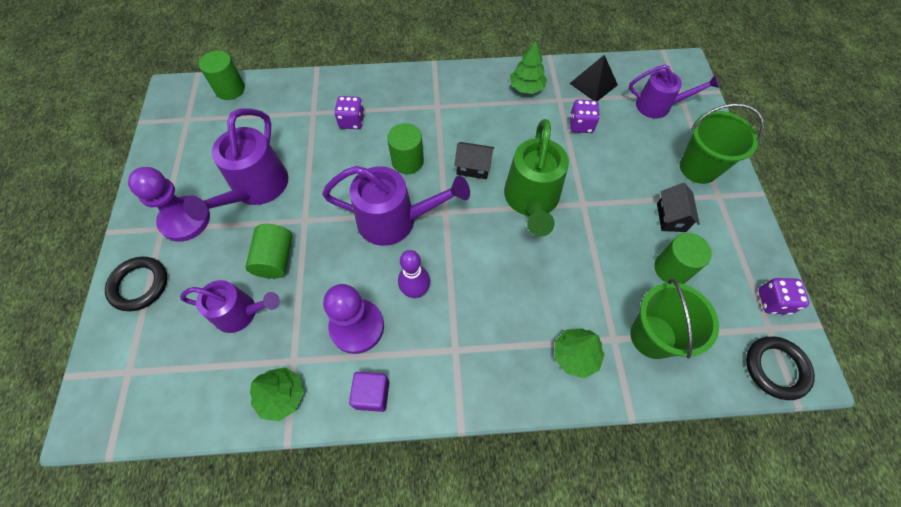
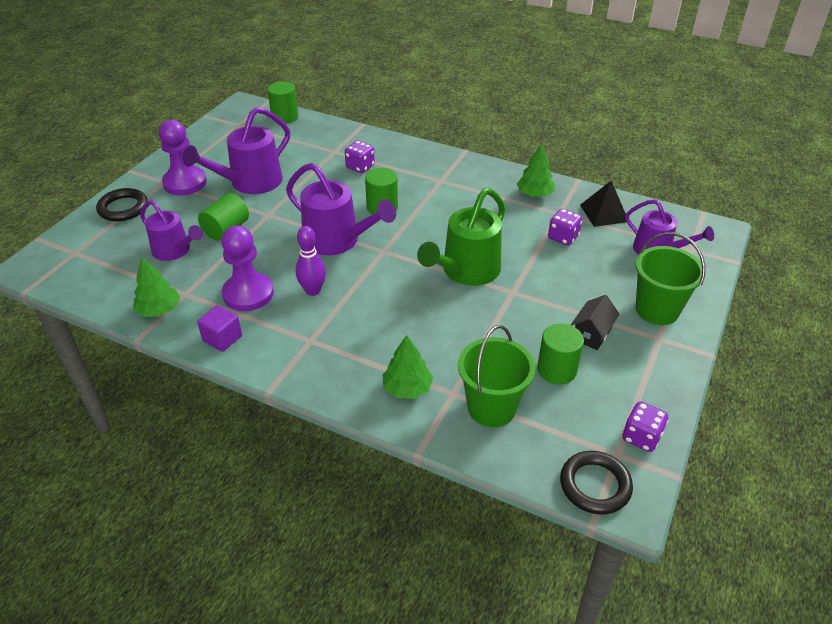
camera: 30 degrees right, 20 degrees down
(473, 167) = (434, 231): black house -> none

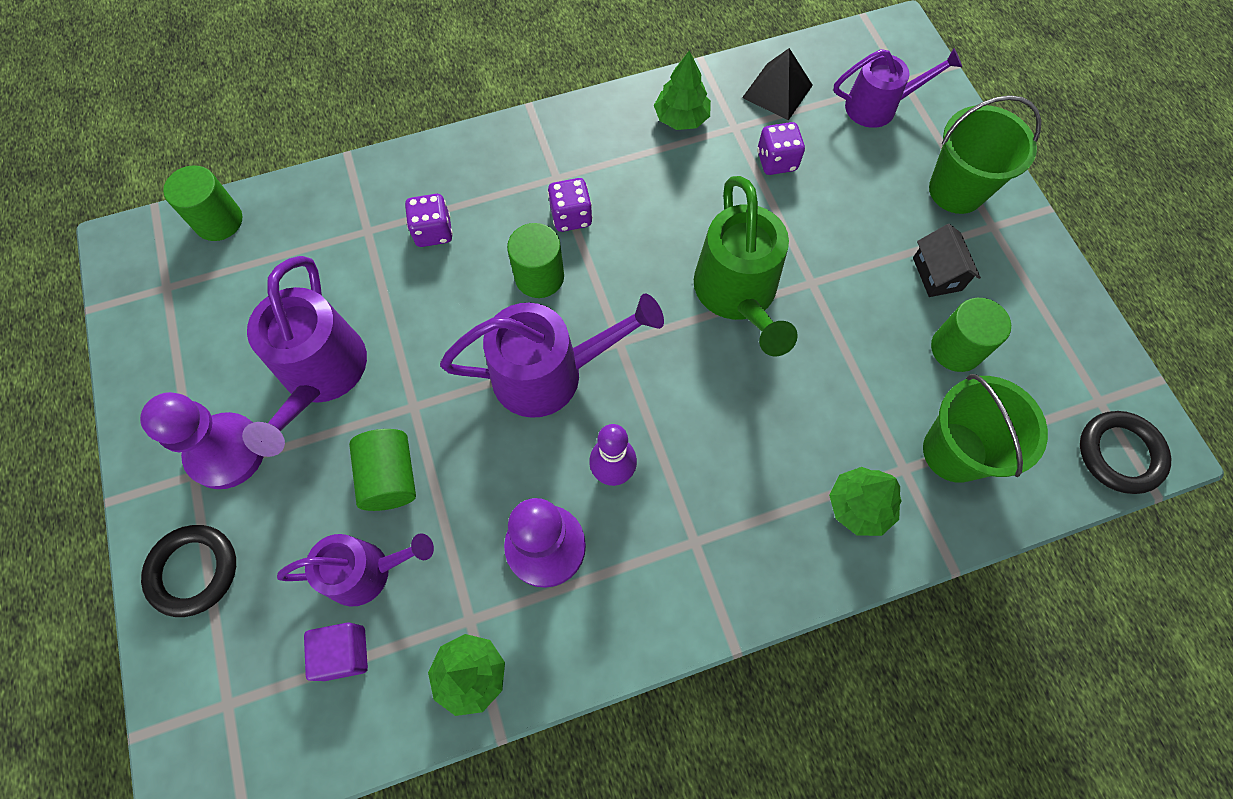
camera: 45 degrees left, 25 degrees up
(222, 338) = (598, 636): purple cube -> purple cube (344, 653)
(641, 437) = (1096, 362): purple dice -> purple dice (571, 216)

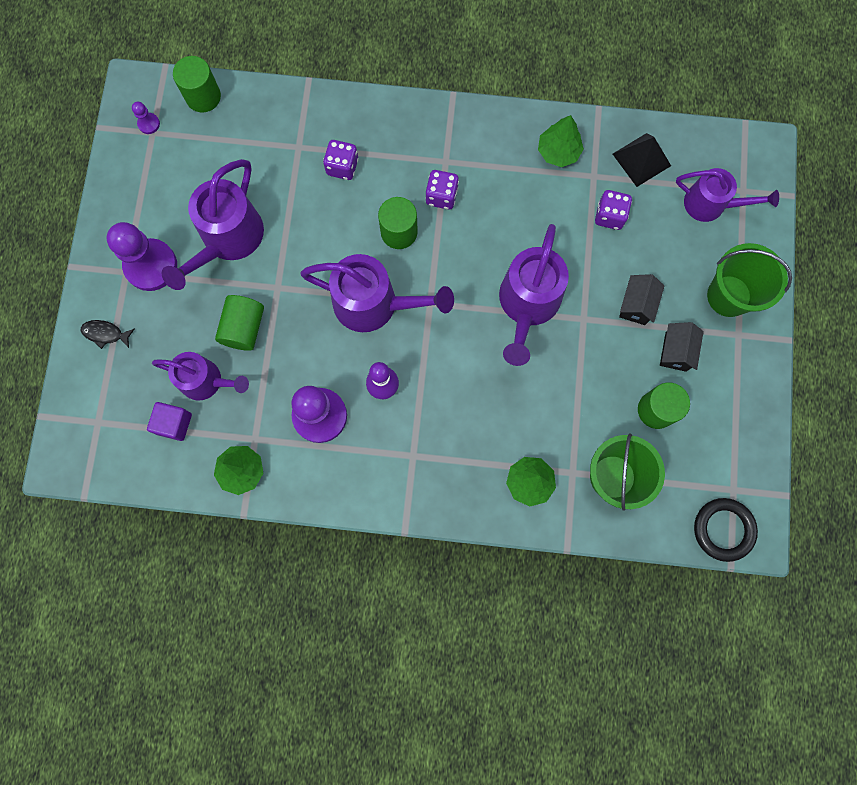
camera: 25 degrees right, 10 degrees up
(157, 279) = (149, 124): none -> purple pawn
(193, 571) = (105, 334): black ring -> black fish
(738, 295) = (527, 305): green watering can -> purple watering can
(862, 242) = (636, 305): none -> black house

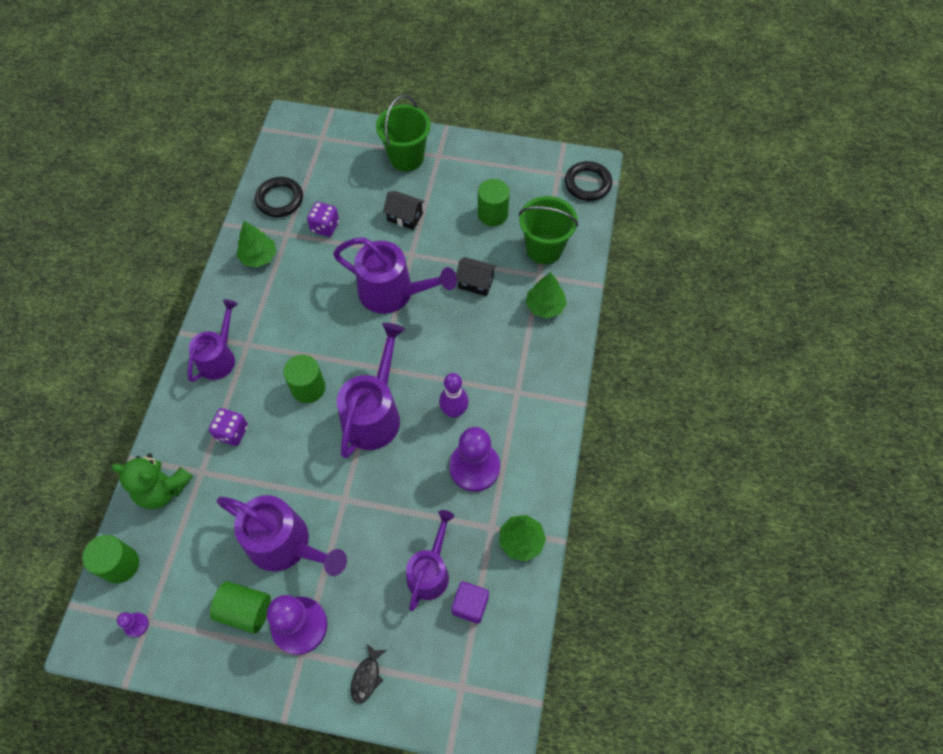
camera: 85 degrees left, 15 degrees down
(244, 328) = (380, 533): green cylinder -> green cylinder (245, 610)
(278, 116) = (163, 489): none -> green teddy bear
(441, 196) = (280, 350): purple dice -> none
(641, 159) = (280, 199): black pyramid -> black ring
(675, 351) = (447, 196): black house -> black house (475, 283)
(711, 204) = (329, 159): purple watering can -> purple watering can (219, 357)

